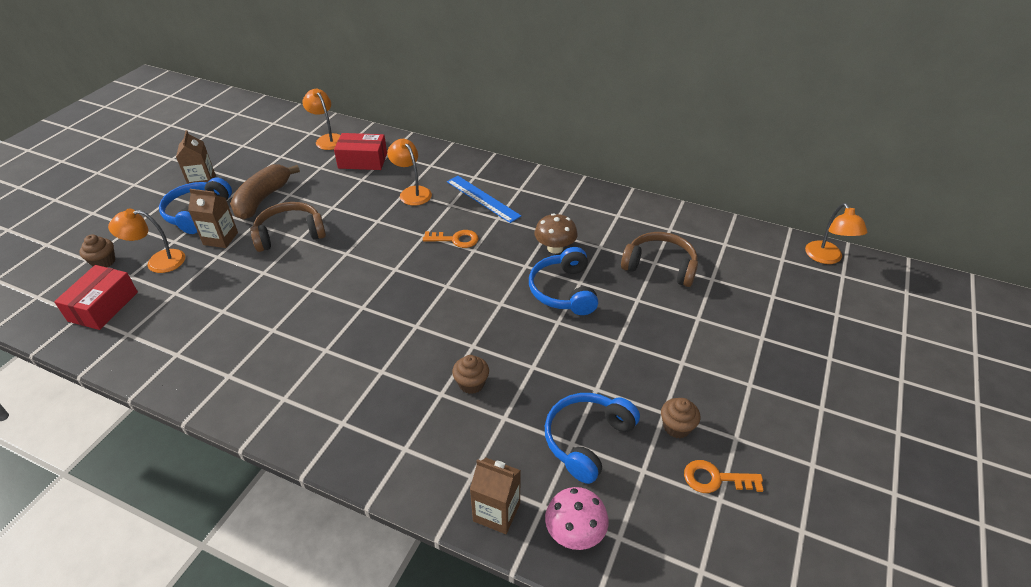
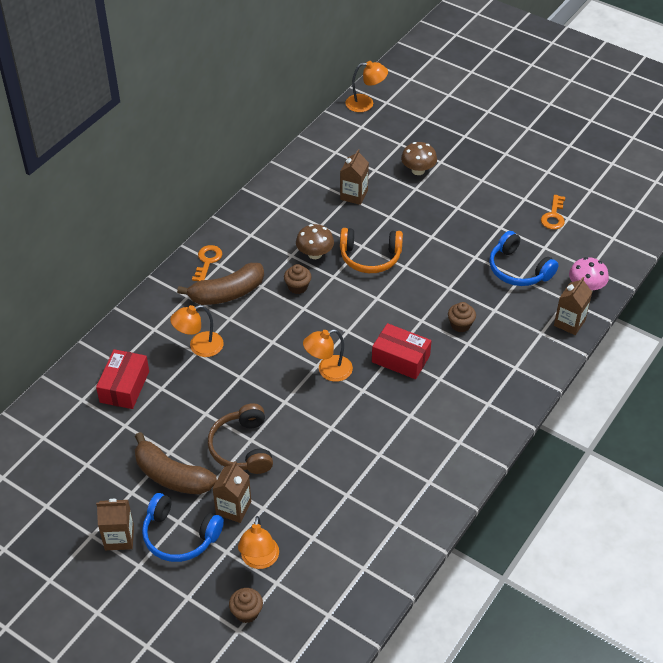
camera: 80 degrees left, 5 degrees up
(103, 306) = (320, 597): red box -> red box (400, 359)
(328, 139) = (65, 419): orange lamp -> orange lamp (328, 371)
(456, 239) = (285, 319): orange key -> orange key (207, 261)
(483, 198) = (227, 293): blue ruler -> brown banana
(563, 291) = (370, 257): blue headphones -> orange headphones
(660, 266) = (354, 195): brown headphones -> brown carton
(676, 427) = (513, 224): brown cupcake -> brown cupcake (297, 287)
(732, 317) = (418, 170): none -> brown mushroom

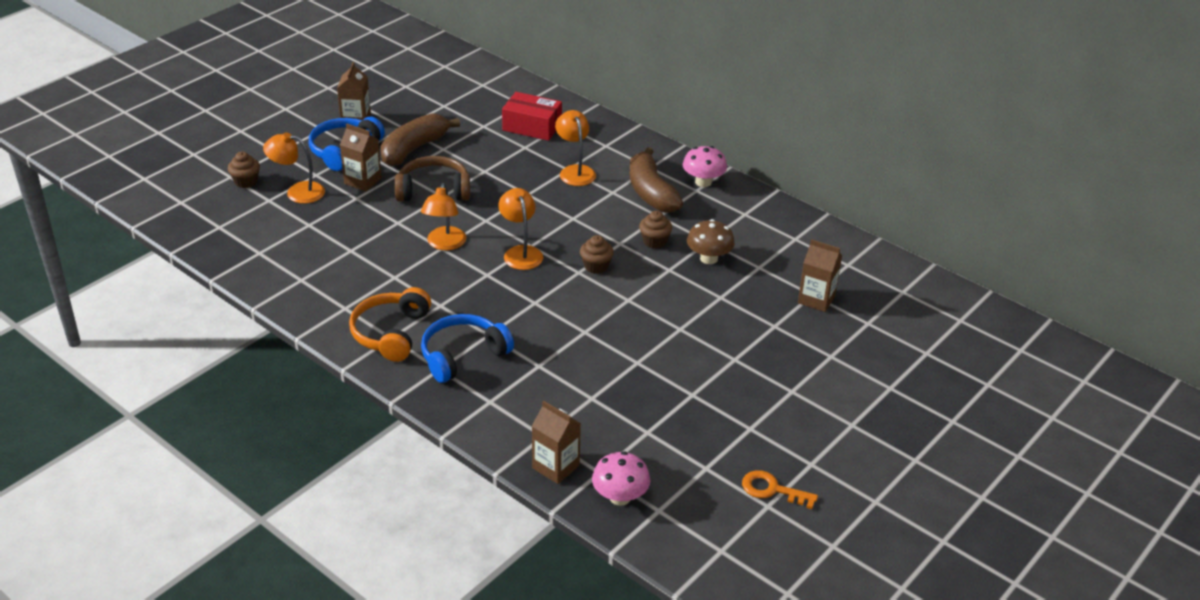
camera: 95 degrees right, 10 degrees down
(207, 261) = (703, 182): orange key -> pink mushroom
(365, 103) = (1013, 329): orange lamp -> orange lamp (444, 244)
(370, 257) = (699, 301): orange headphones -> orange headphones (391, 333)
(400, 359) = (526, 307): red box -> none
(418, 170) = (869, 363): brown mushroom -> none
(460, 325) = (571, 363): brown cupcake -> brown cupcake (596, 266)
(518, 269) = (663, 432): blue headphones -> blue headphones (462, 355)

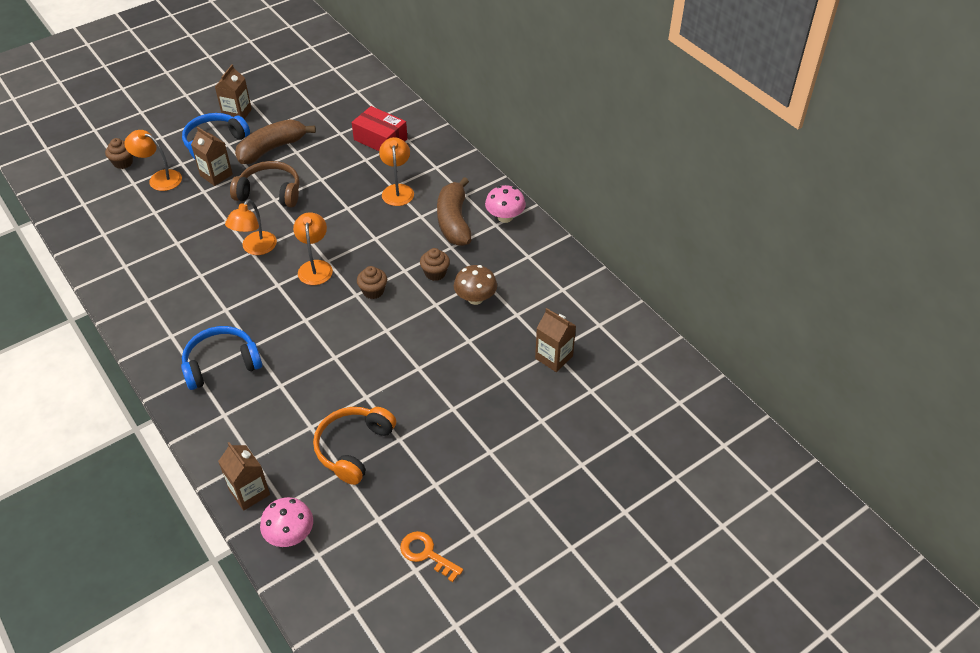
camera: 15 degrees right, 10 degrees up
(391, 333) = (173, 331): orange headphones -> orange headphones (353, 448)

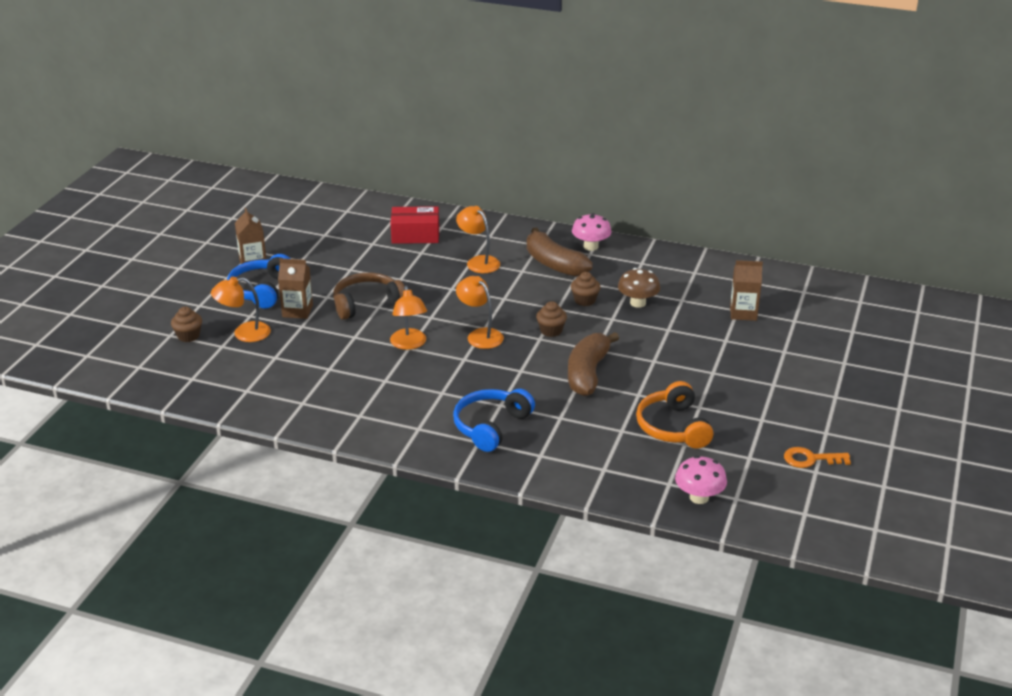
camera: 35 degrees left, 15 degrees down
(249, 492) = (631, 489): brown carton -> none
(272, 148) = (324, 275): brown banana -> brown banana (587, 373)

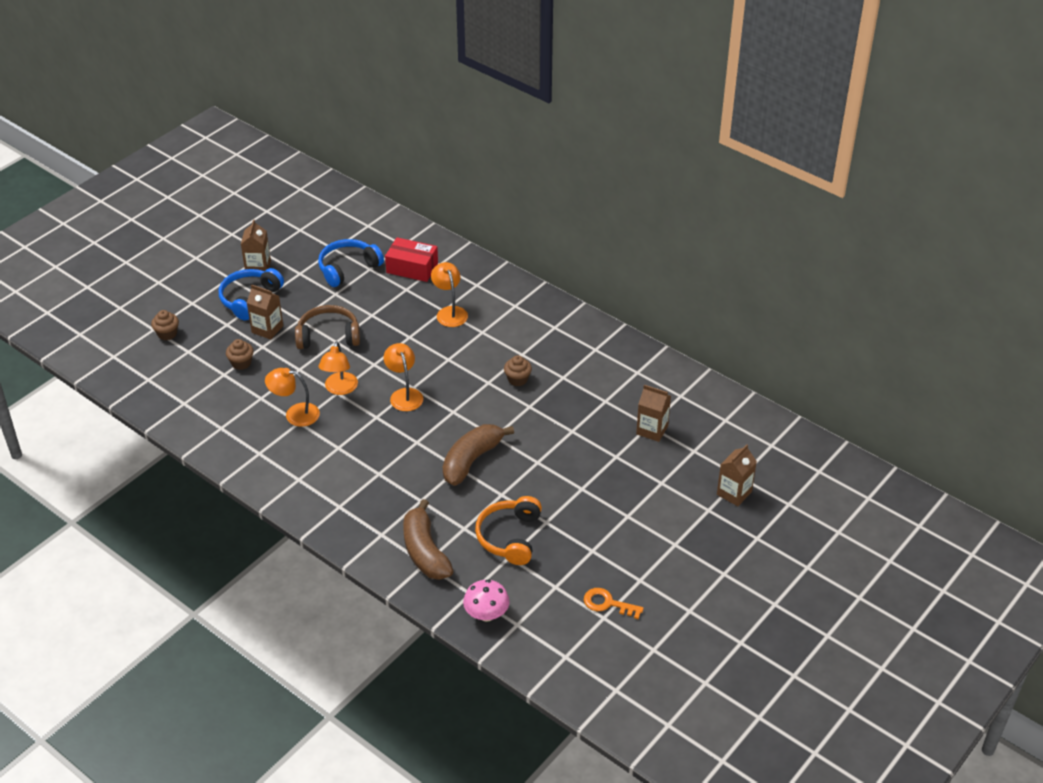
camera: 20 degrees right, 10 degrees up
(244, 333) = (212, 342): orange lamp -> orange lamp (295, 414)
(491, 426) = (358, 493): blue headphones -> blue headphones (348, 268)
(551, 331) = (468, 405): brown cupcake -> brown cupcake (241, 363)
(554, 264) = (515, 331): brown banana -> brown banana (425, 551)
(591, 246) = (560, 319): pink mushroom -> none
(638, 303) = (563, 394): brown mushroom -> none
(857, 344) = (734, 493): none -> brown carton

